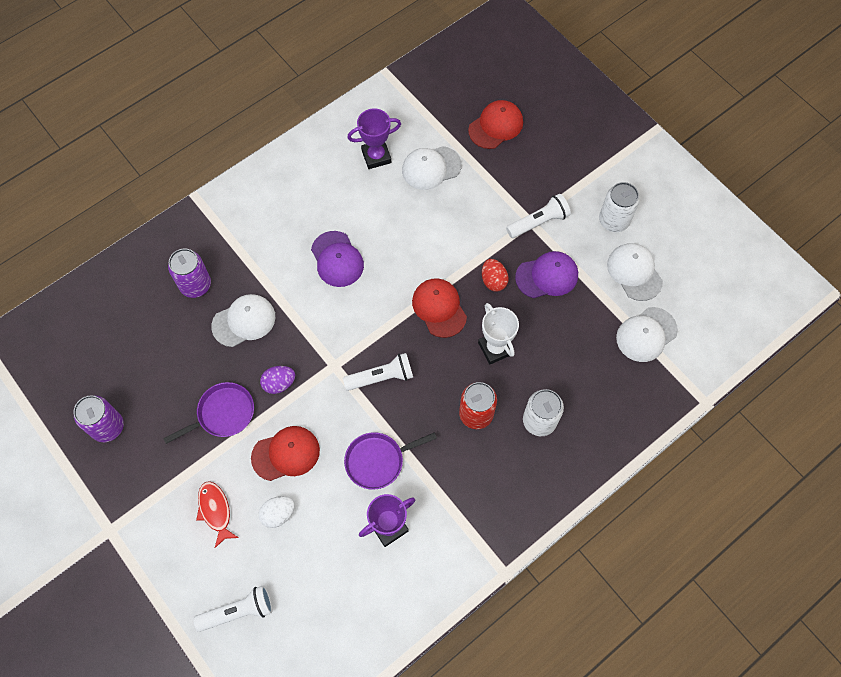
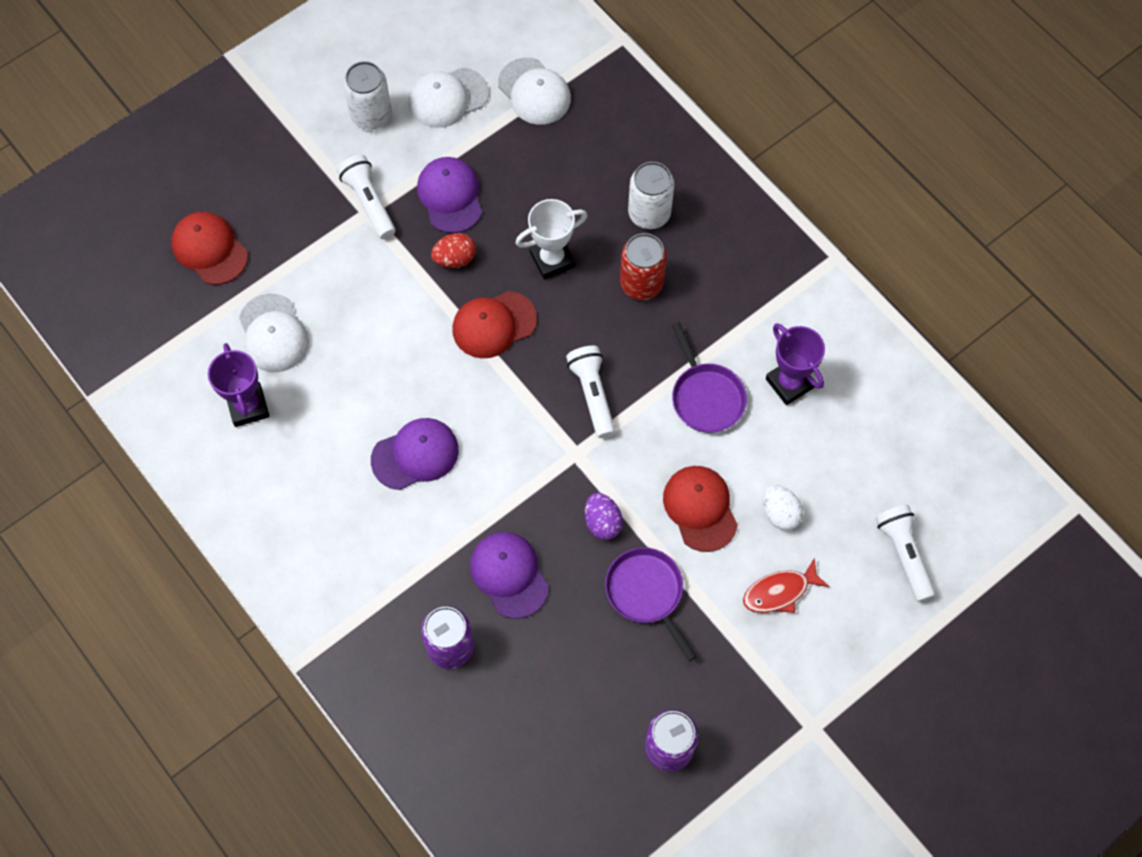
camera: 90 degrees left, 0 degrees up
(244, 321) = (509, 575): white cap -> purple cap

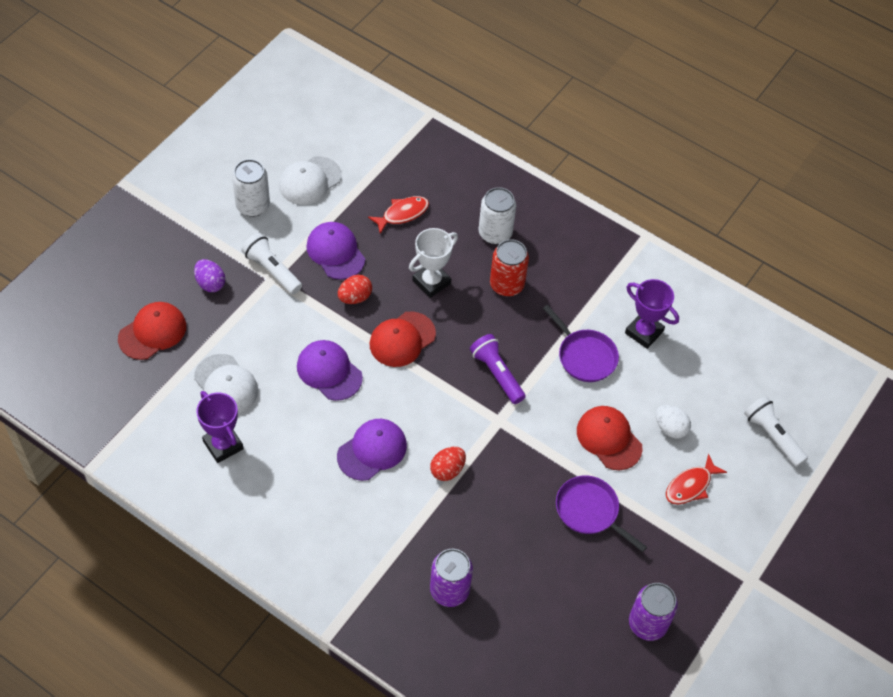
camera: 20 degrees left, 10 degrees down
(209, 249) = (152, 332): red cap -> red cap turned 105 degrees clockwise
(495, 500) = (447, 470): none -> red egg
(509, 575) = (478, 524): purple cap -> purple cap (329, 371)
(534, 92) = (376, 163): white cap -> none
(545, 164) = (402, 214): none -> red fish
(592, 395) = (497, 374): white flashlight -> purple flashlight
(602, 522) = (537, 467): purple egg -> purple egg (210, 283)

